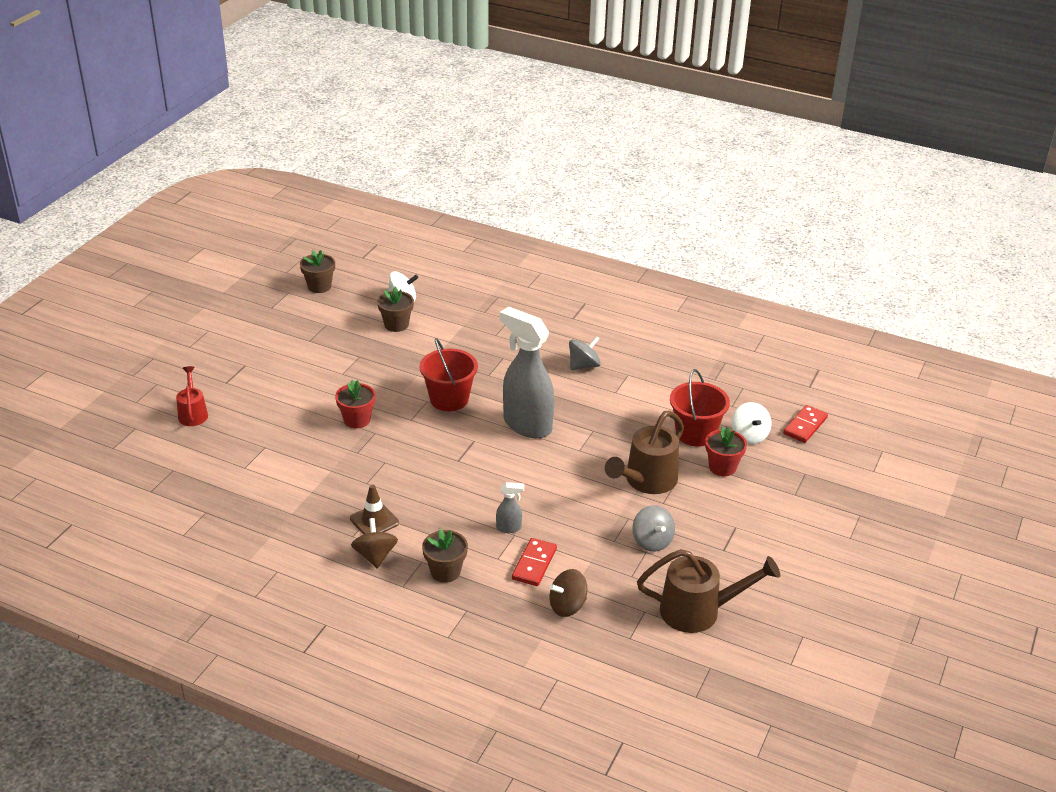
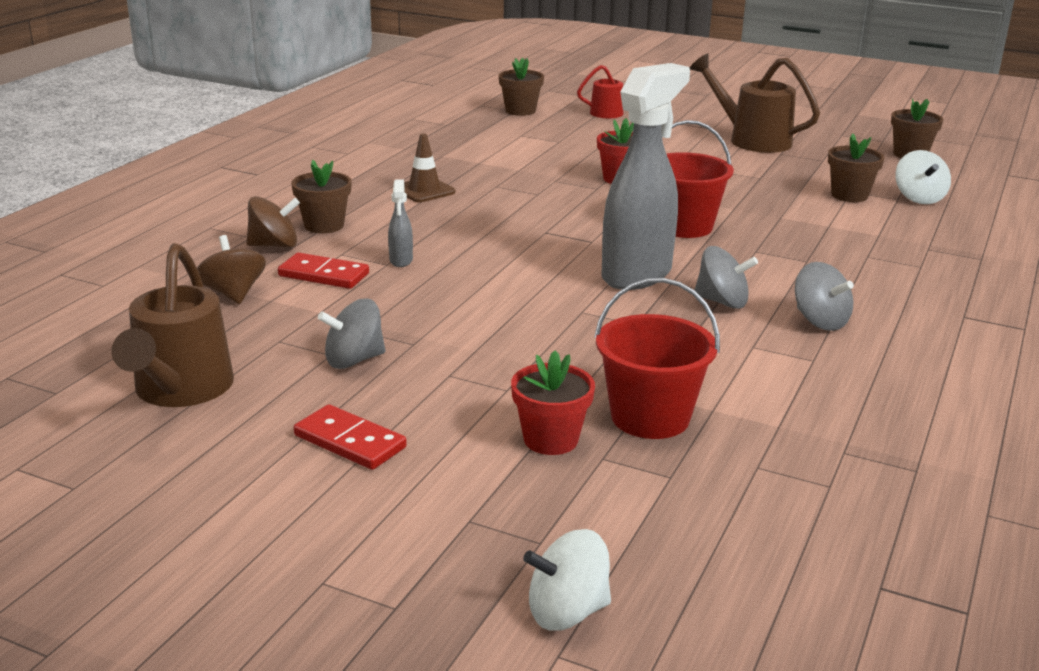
camera: 90 degrees right, 10 degrees down
(175, 466) = (520, 111): none -> brown flower pot
(375, 556) = (361, 192): brown spinning top -> brown spinning top (274, 245)
(562, 396) = (722, 302): none -> grey spinning top
(646, 481) = (505, 362): brown watering can -> brown watering can (751, 140)
(749, 435) = (658, 479): white spinning top -> white spinning top (567, 612)
(805, 426) = (714, 561): red domino -> red domino (350, 441)

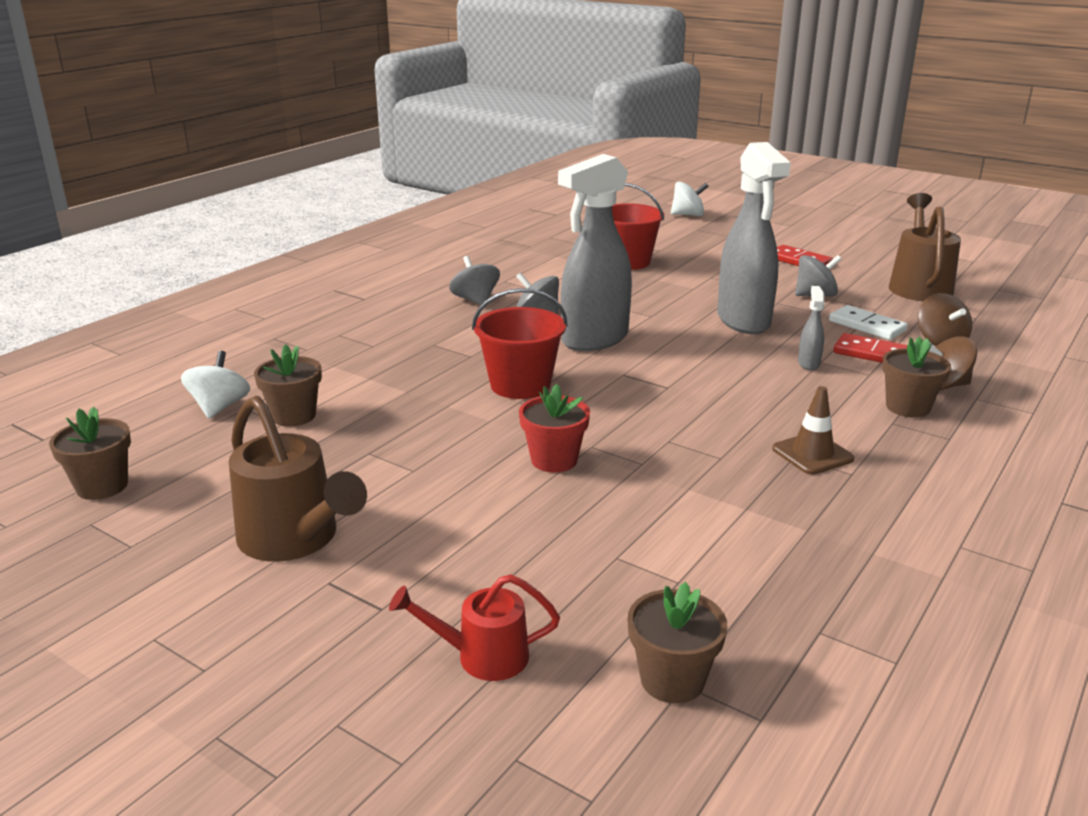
camera: 170 degrees left, 0 degrees up
(308, 311) = (867, 326): none -> white domino
(464, 309) = (743, 321): none -> grey spray bottle
(550, 439) = (686, 256): red flower pot -> none

